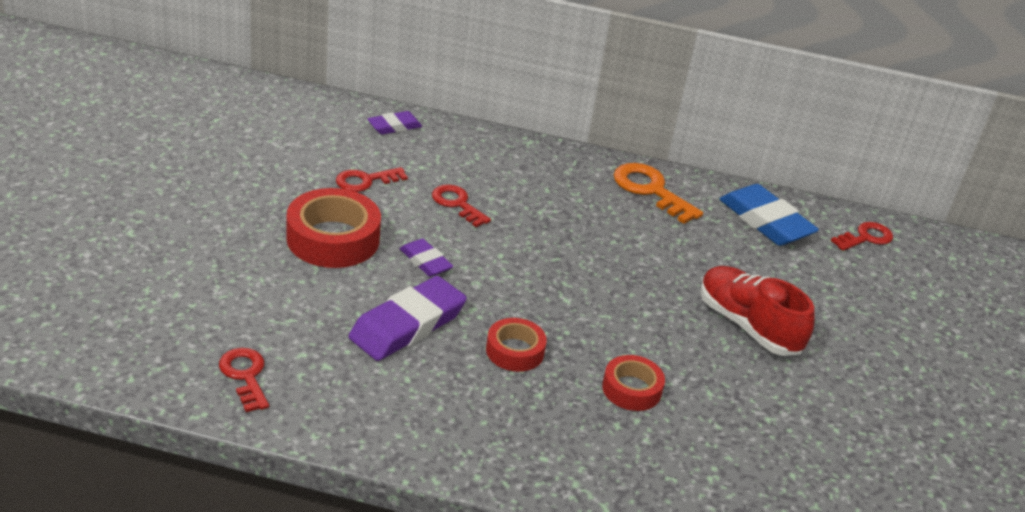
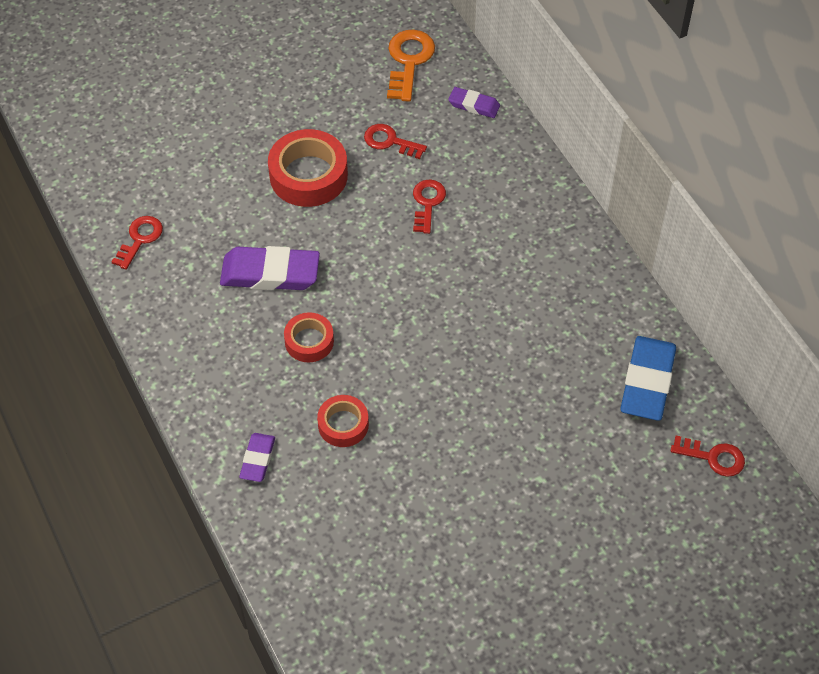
camera: 55 degrees right, 20 degrees up
(425, 261) = (343, 234): purple eraser -> purple eraser (258, 459)
(651, 190) = (593, 291): orange key -> orange key (409, 61)
(748, 326) = (493, 447): red shoe -> none

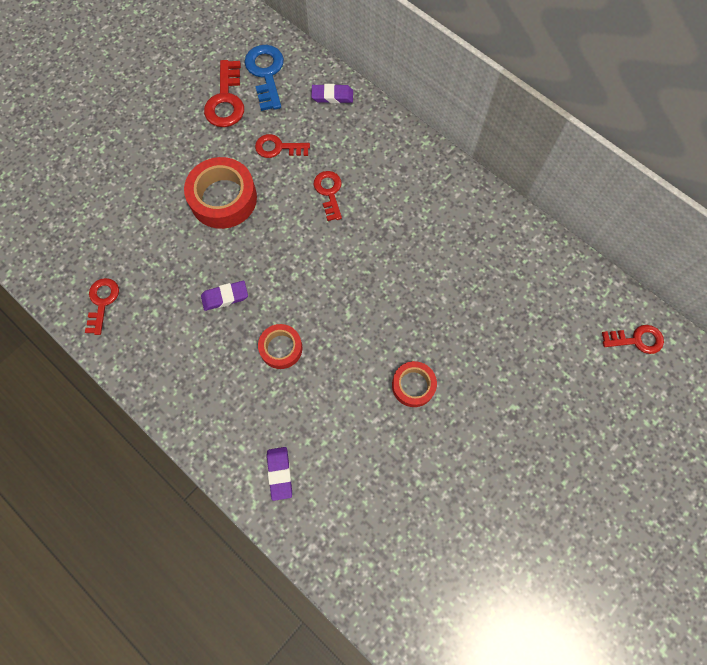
camera: 20 degrees left, 15 degrees up
(270, 273) = (225, 297): purple eraser -> purple eraser, size x0.55
(343, 424) = (338, 415): red tape -> red tape (413, 385)
(352, 76) = (226, 100): none -> red key
(409, 61) = (266, 74): orange key -> blue key
(647, 382) = (561, 292): blue eraser -> none

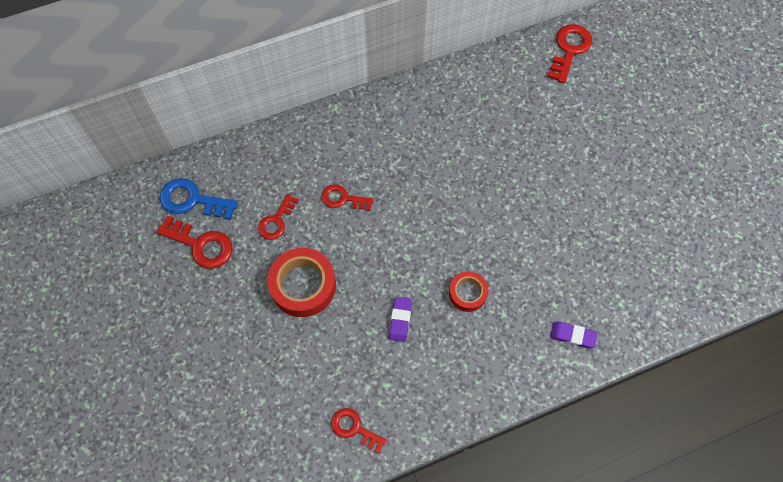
camera: 65 degrees left, 5 degrees down
(332, 96) = (249, 157): purple eraser -> none
(413, 385) = (541, 209): red tape -> none
(636, 340) = (569, 50): red key -> red key, size x1.50

